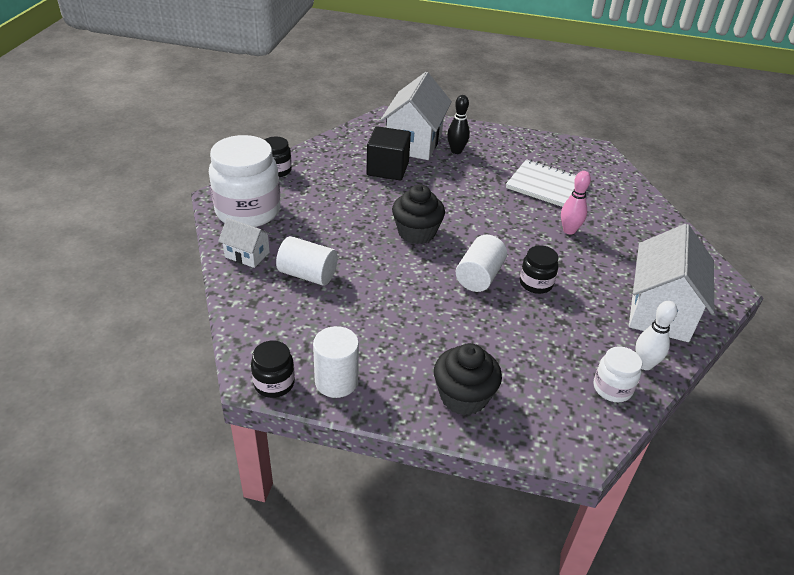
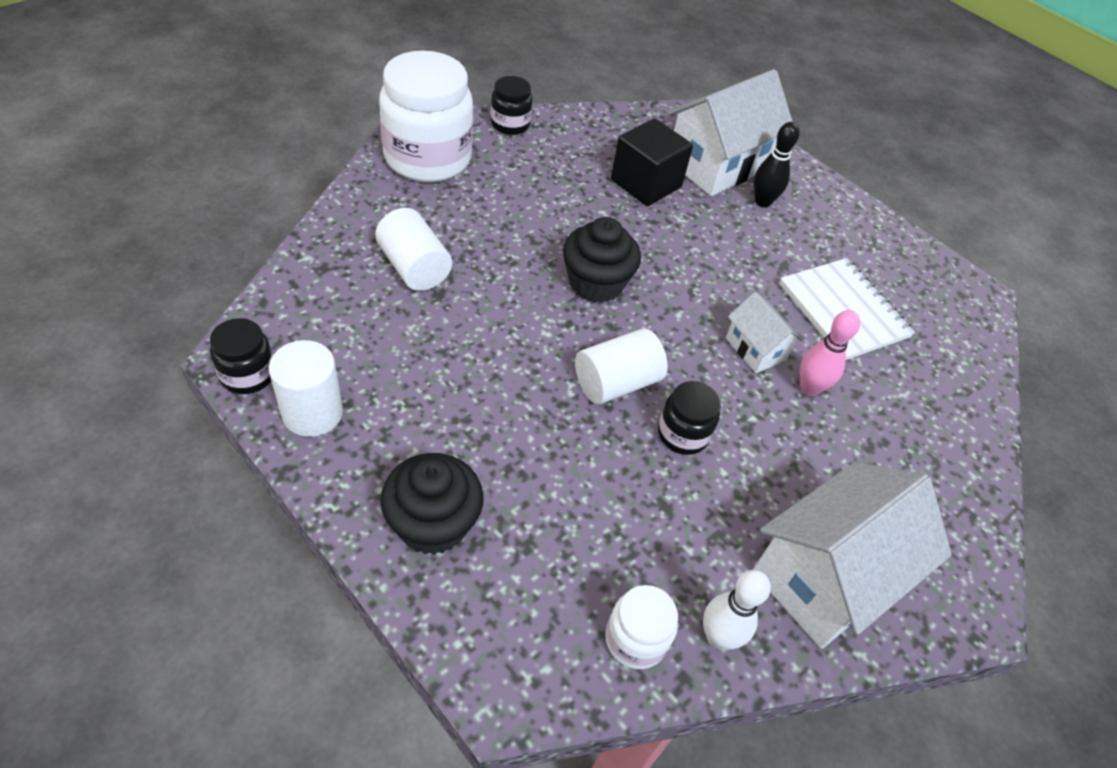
camera: 30 degrees right, 10 degrees up
(247, 255) = (374, 209): white house -> white house (755, 349)

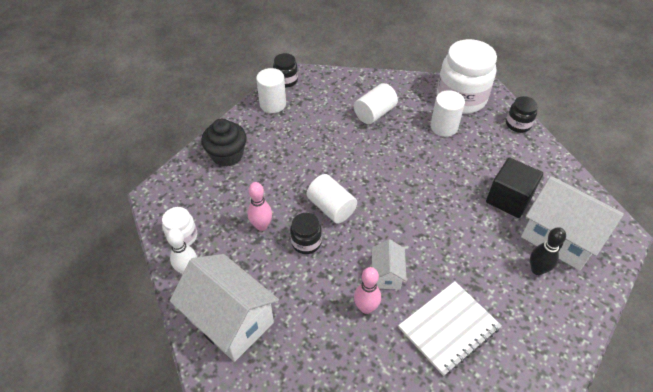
camera: 85 degrees right, 0 degrees up
(483, 197) = (444, 127): none -> white cylinder
(596, 283) = (402, 187): black cupcake -> none
(635, 494) = (261, 226): none -> pink bowling pin
(755, 349) = (386, 274): white house -> white house turned 45 degrees counterclockwise

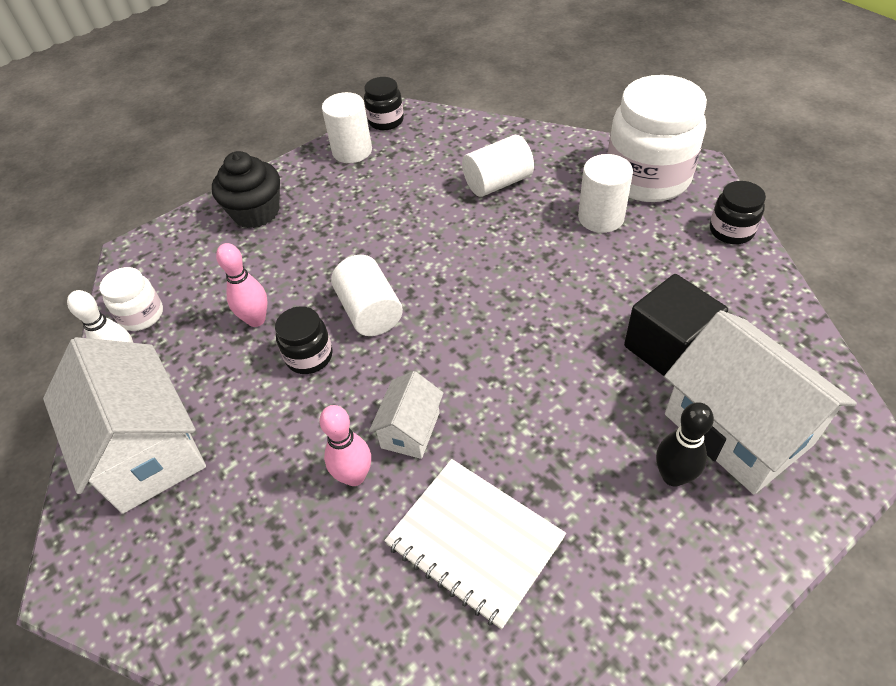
camera: 20 degrees right, 0 degrees up
(448, 328) = (475, 541): white notebook -> white notebook turned 60 degrees clockwise

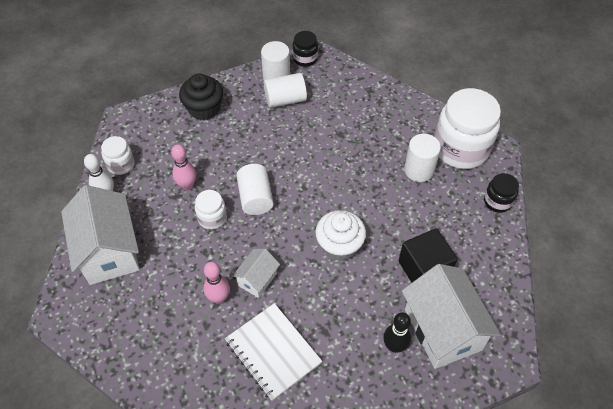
camera: 10 degrees right, 5 degrees up
(309, 356) = (212, 218): black jar -> white jar
(497, 183) = (362, 126): white cylinder -> white cylinder (285, 99)
(524, 347) = (339, 245): none -> white cupcake

